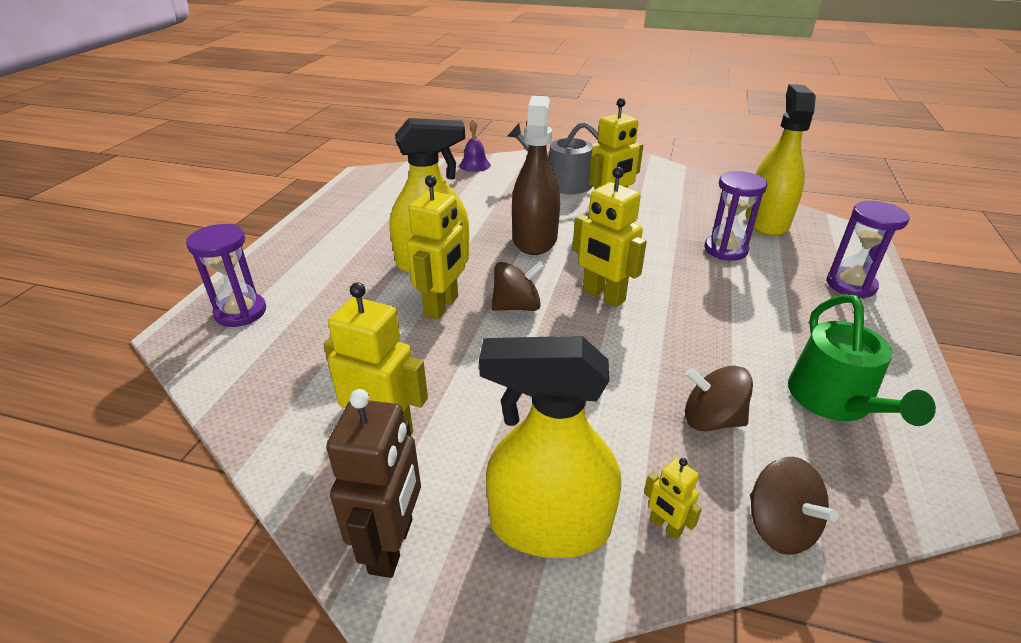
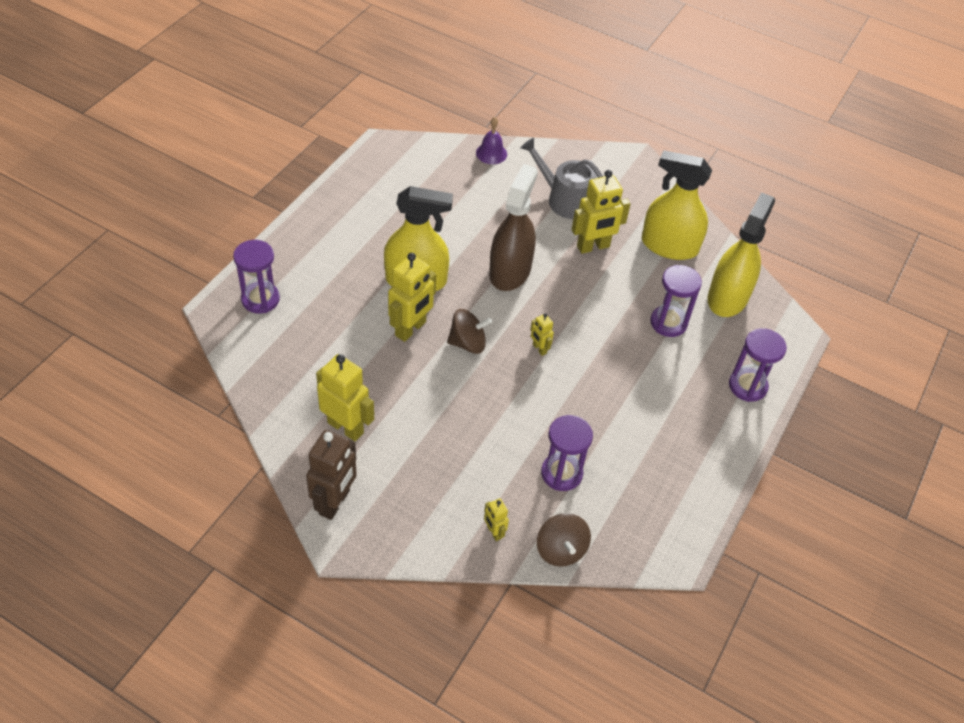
camera: 10 degrees right, 15 degrees up
(549, 525) = (427, 514): yellow spray bottle -> yellow spray bottle (669, 246)
(603, 296) = (539, 349): yellow robot -> yellow robot, size x0.49
(711, 420) = (561, 473): brown spinning top -> purple hourglass
(834, 401) = (655, 481): green watering can -> none

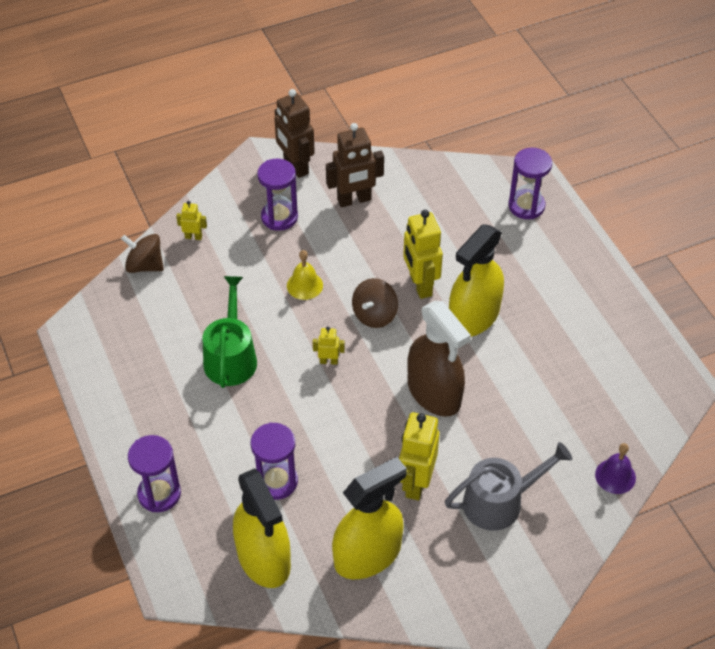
camera: 130 degrees right, 0 degrees up
(346, 427) = (354, 200): yellow robot -> brown robot
(477, 408) = (304, 285): none -> yellow bell
(561, 473) = (202, 303): purple hourglass -> purple hourglass (279, 217)
(594, 416) = (231, 357): none -> green watering can

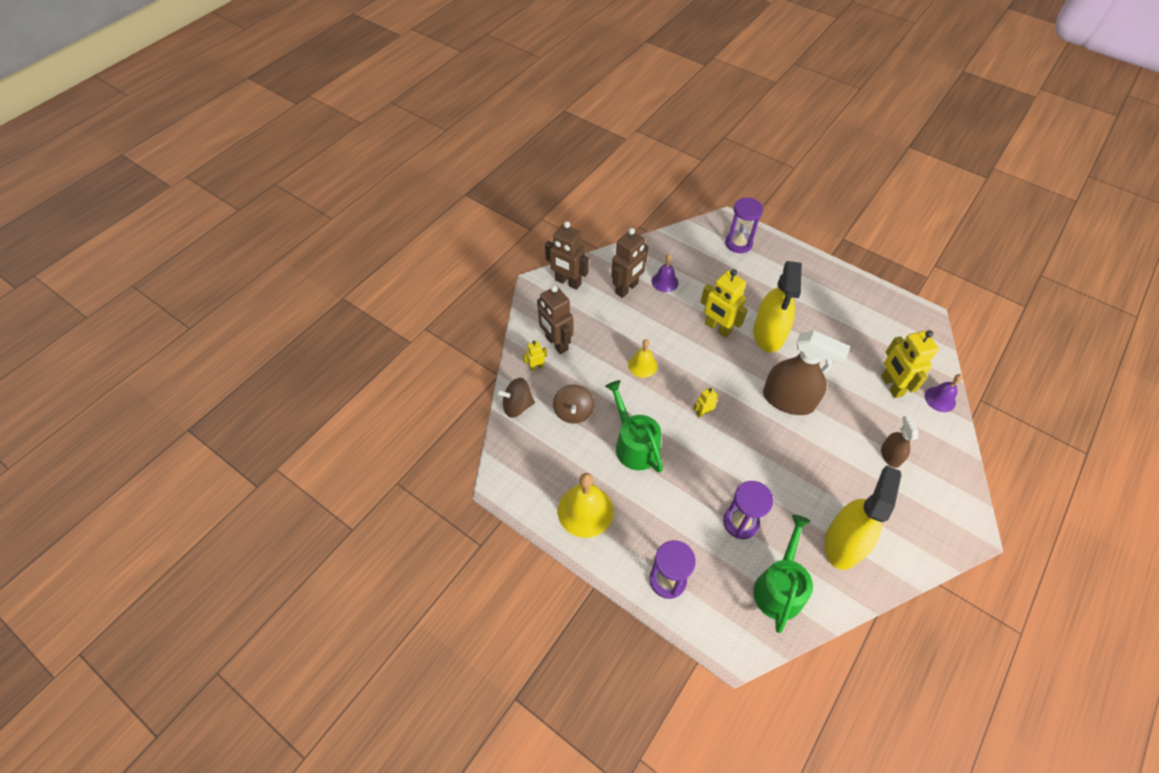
camera: 30 degrees left, 5 degrees up
(132, 393) = (585, 510): none -> yellow bell
(232, 223) = (556, 343): none -> brown robot
(263, 558) = (779, 587): yellow spray bottle -> green watering can
(279, 217) = (585, 324): purple hourglass -> none
(374, 315) = (706, 364): brown spinning top -> brown spinning top (573, 412)
(403, 211) = (665, 282): none -> purple bell
(416, 483) = (830, 471): yellow robot -> yellow robot (891, 386)
(499, 502) = (890, 455): grey watering can -> brown spray bottle

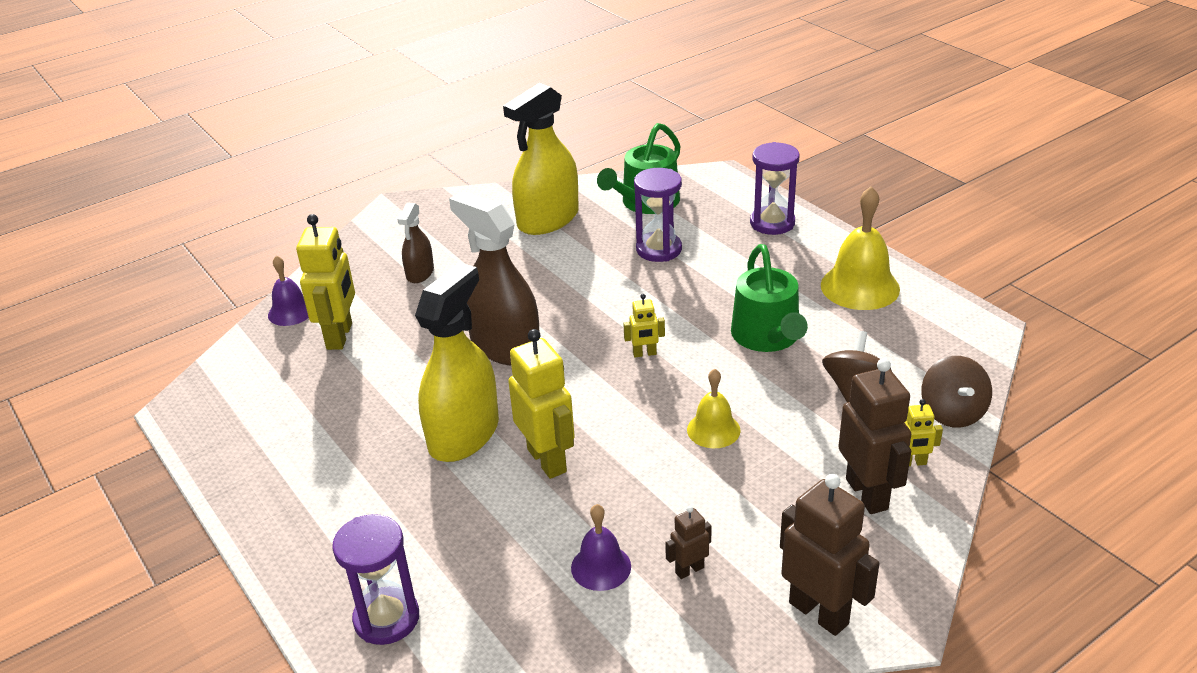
camera: 160 degrees left, 20 degrees down
(517, 406) = (952, 413): brown spinning top -> brown spinning top turned 75 degrees clockwise
(627, 288) = (689, 570): brown robot -> brown robot, size x0.49

